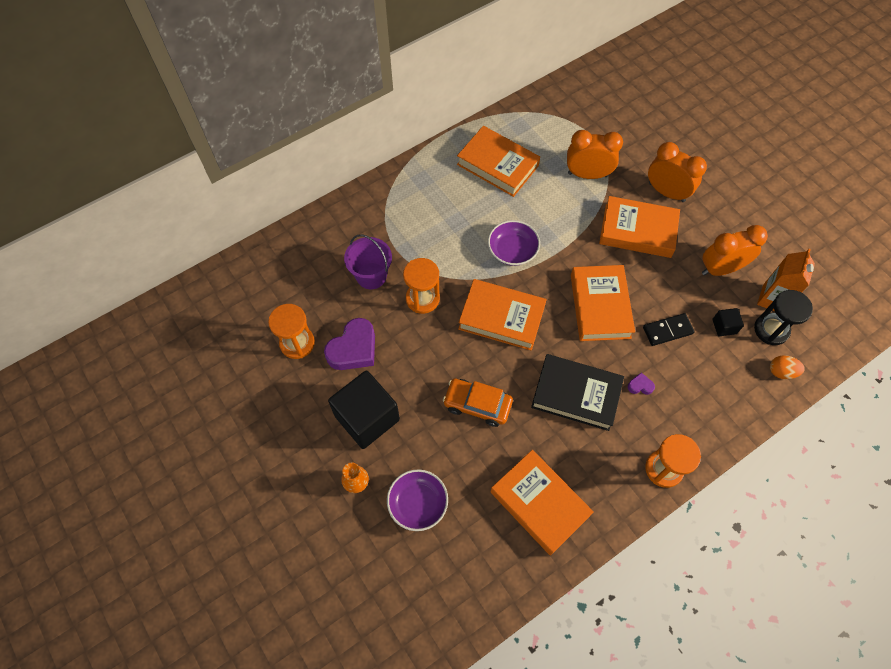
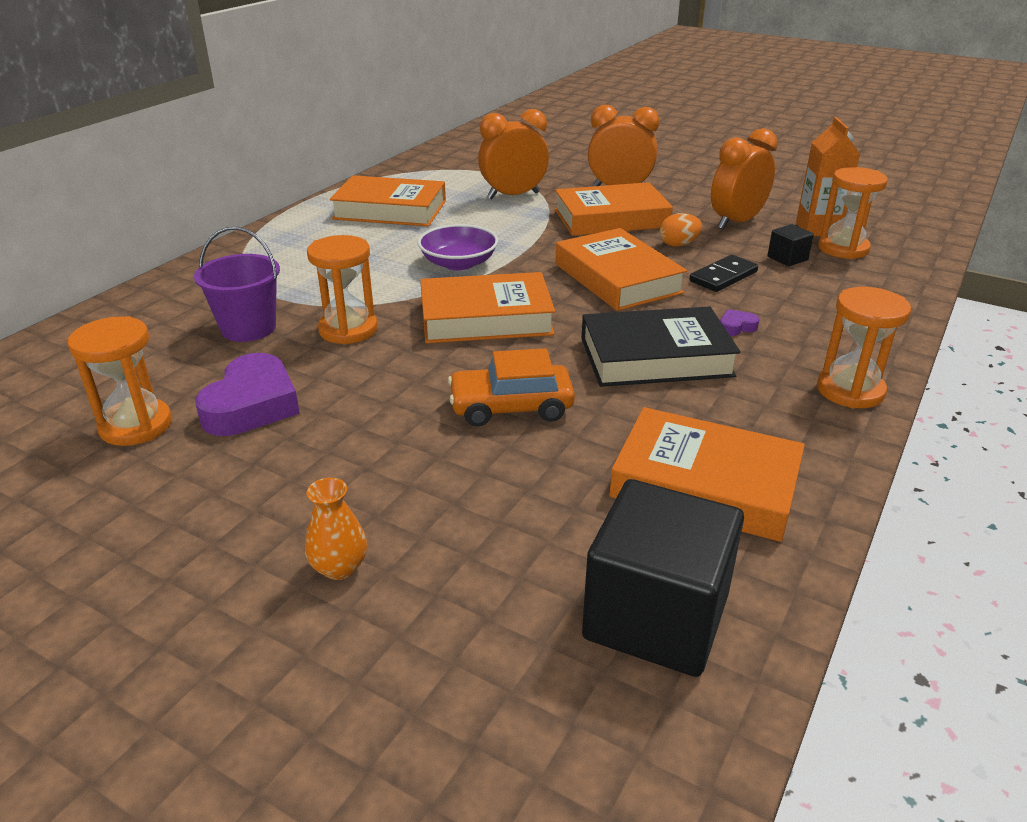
camera: 25 degrees left, 30 degrees down
(367, 418) = (318, 476): black cube -> black cube (656, 617)
(418, 503) = (485, 556): purple bowl -> none
(771, 330) = (843, 248): black hourglass -> orange hourglass
(781, 372) = (893, 274): orange egg -> orange egg (678, 245)

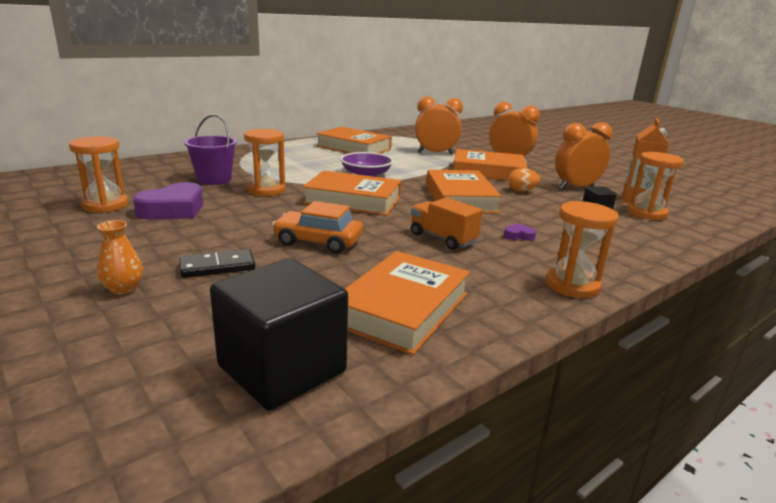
camera: 20 degrees right, 10 degrees down
(655, 357) = (442, 238): black book -> orange truck
(705, 484) = (402, 308): orange book -> orange book turned 75 degrees clockwise
(723, 276) = (537, 210): black domino -> black domino (217, 266)

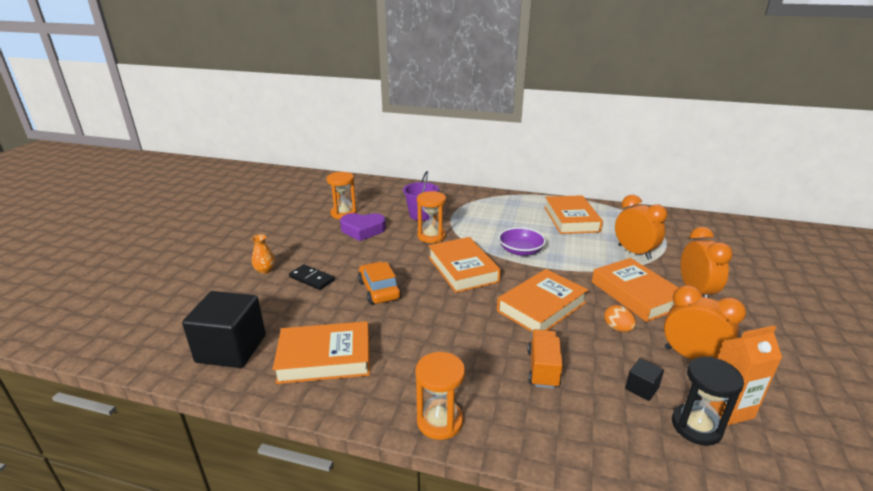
camera: 55 degrees right, 5 degrees up
(442, 238) = (447, 331): orange truck -> orange truck (543, 369)
(518, 236) = (503, 363): purple heart -> none
(646, 213) = (696, 426): orange hourglass -> black hourglass

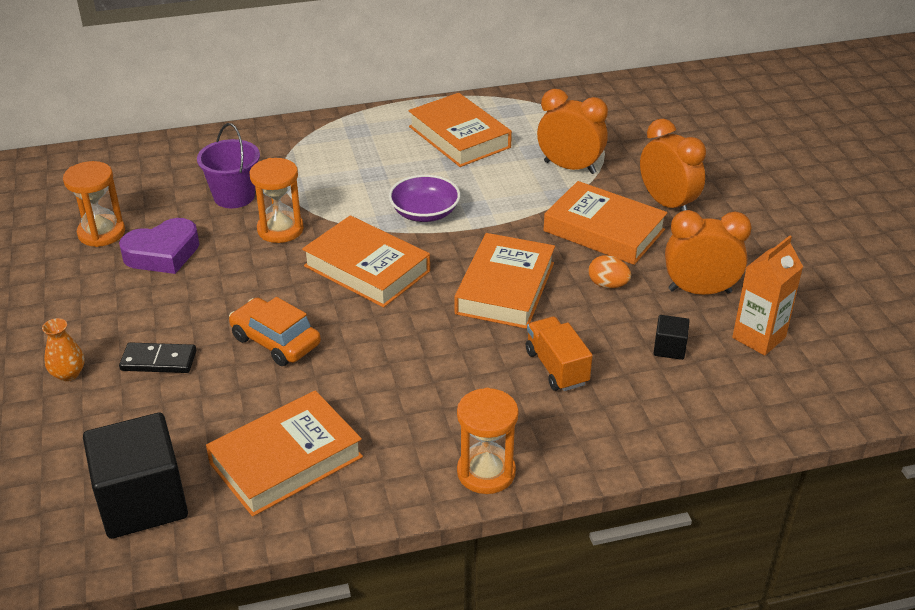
camera: 30 degrees left, 10 degrees up
(696, 426) = (739, 368): black hourglass -> none

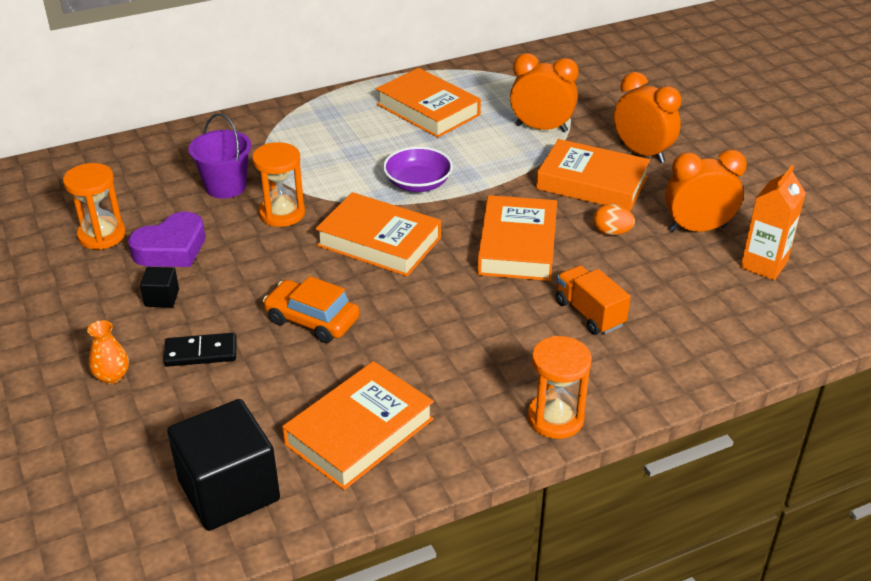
camera: 10 degrees left, 0 degrees up
(669, 348) = (687, 284): black cube -> black cube (162, 298)

